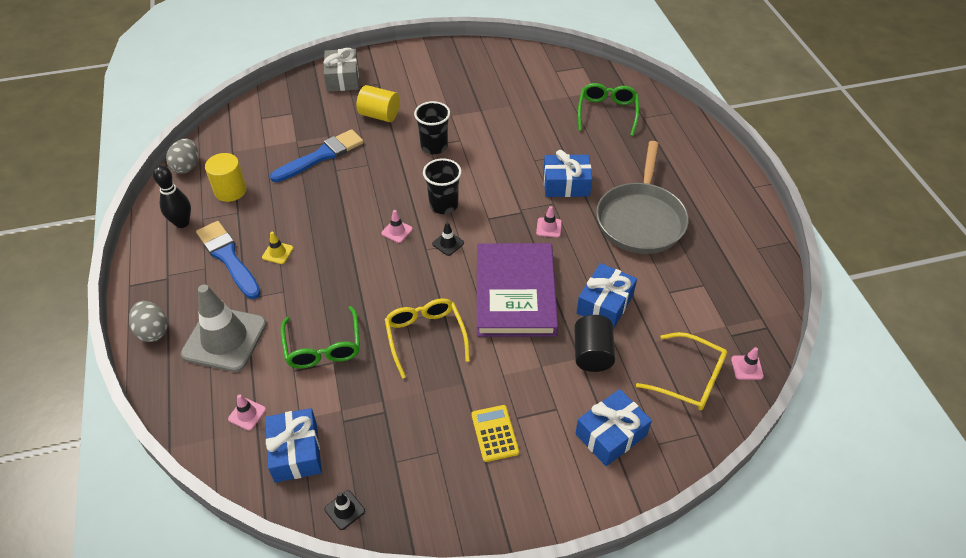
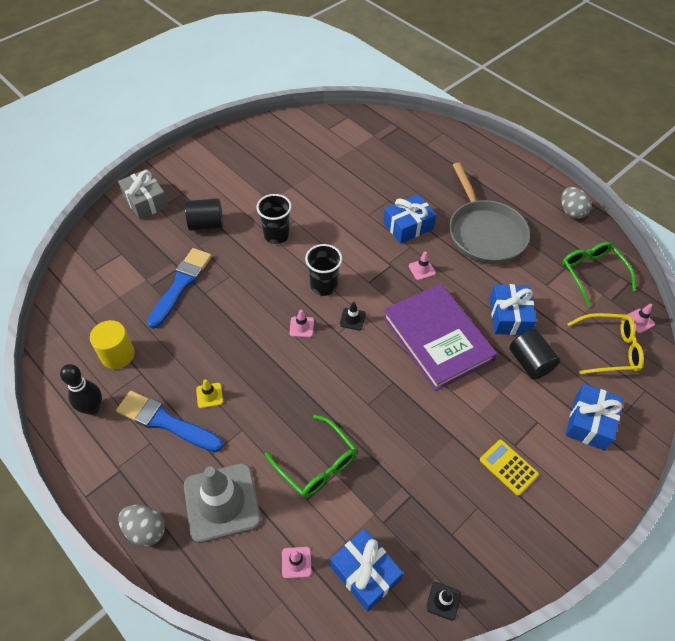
camera: 30 degrees left, 5 degrees up
(187, 166) = (54, 349): grey egg -> grey egg (571, 212)
(379, 115) = (206, 224): yellow cylinder -> black cylinder
(425, 336) = (394, 411): yellow glasses -> none
(607, 112) = (395, 150): green glasses -> green glasses (591, 273)

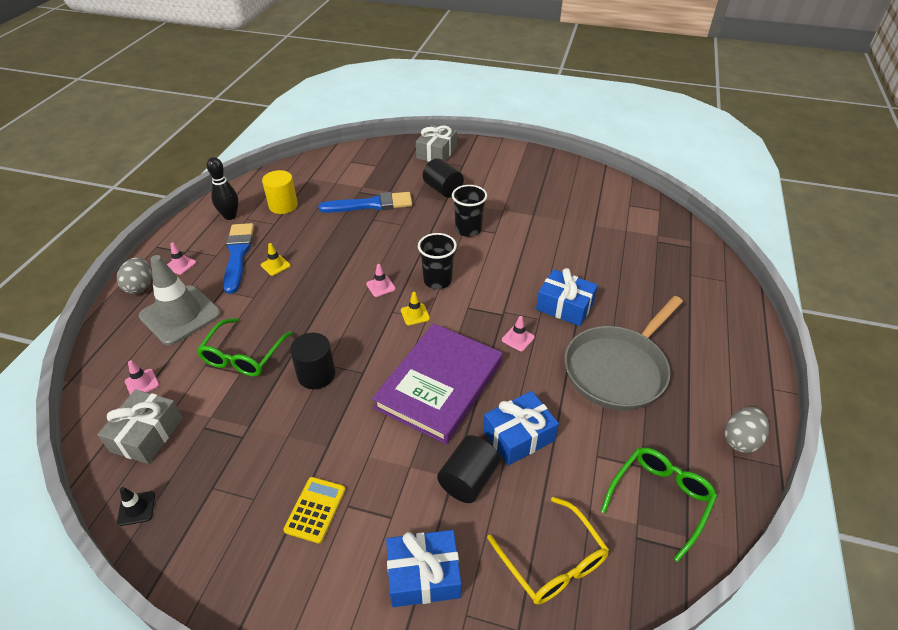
camera: 60 degrees right, 10 degrees down
(352, 319) = (415, 314): black traffic cone -> yellow traffic cone
(365, 573) = (147, 434): blue gift -> grey gift
(375, 416) = (316, 374): none -> black cylinder
(639, 321) = (629, 584): pink traffic cone -> pink traffic cone (180, 265)

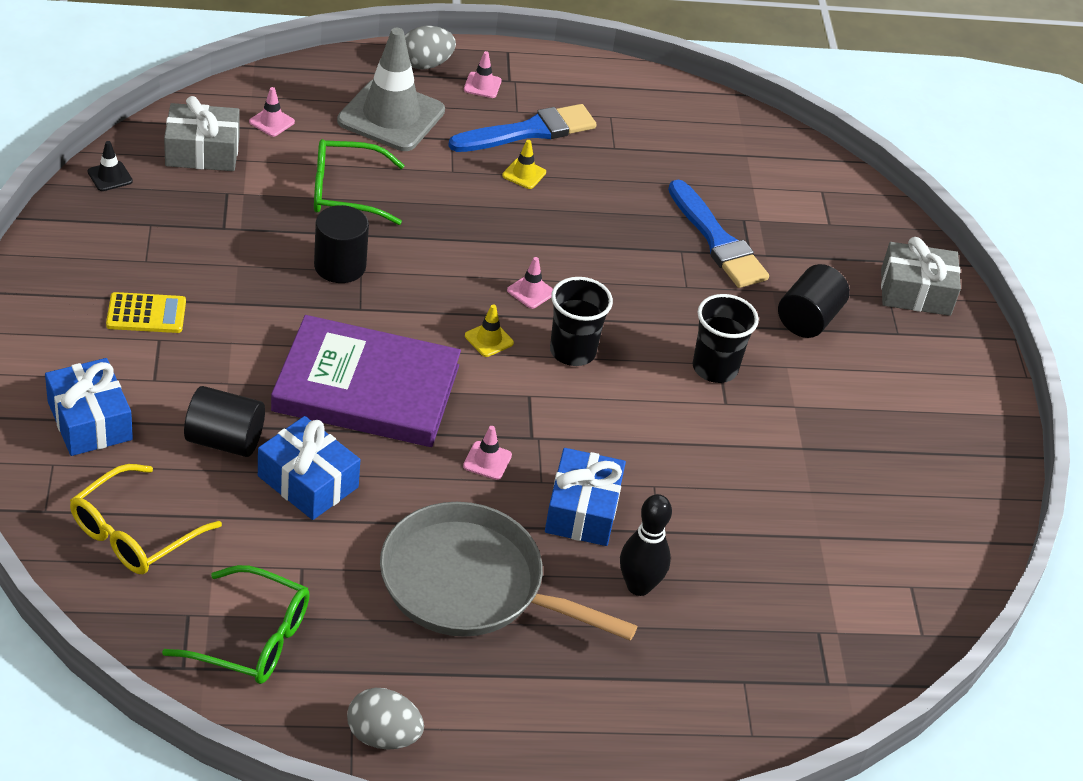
camera: 65 degrees right, 0 degrees up
(230, 216) = (607, 99): black bowling pin -> black bowling pin (638, 586)
(283, 205) = (661, 145): yellow cylinder -> none

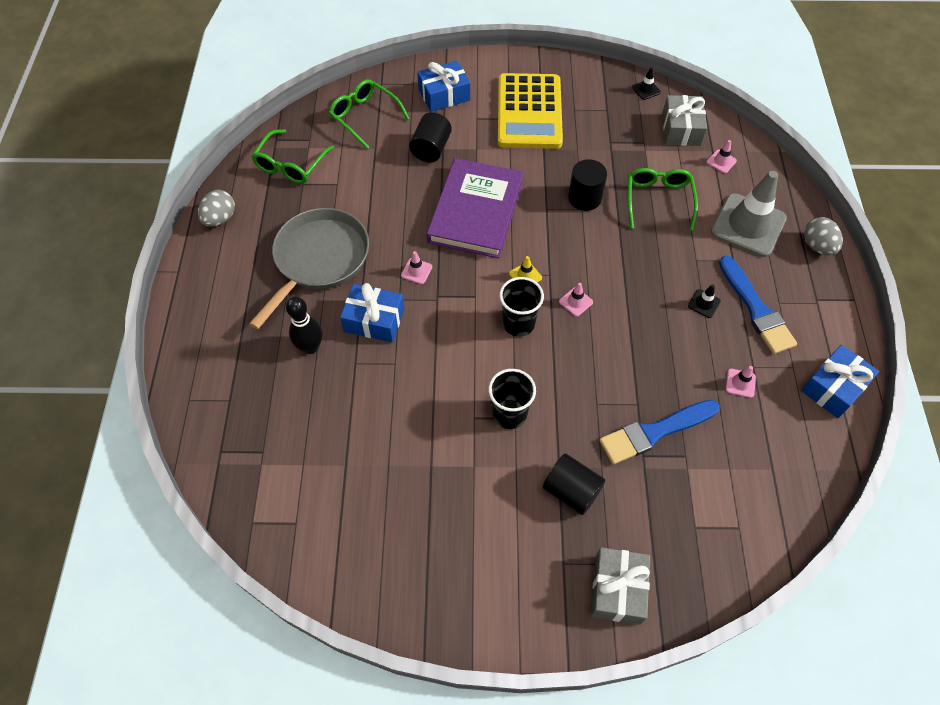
camera: 100 degrees right, 15 degrees up
(133, 534) = (364, 116): yellow glasses -> green glasses
(146, 314) = (529, 112): yellow calculator -> yellow calculator, size x2.24
(308, 481) = (400, 185): blue gift -> blue gift (833, 387)
(482, 85) = (803, 281): pink traffic cone -> pink traffic cone (740, 383)
(524, 174) = (704, 303): yellow traffic cone -> black traffic cone

